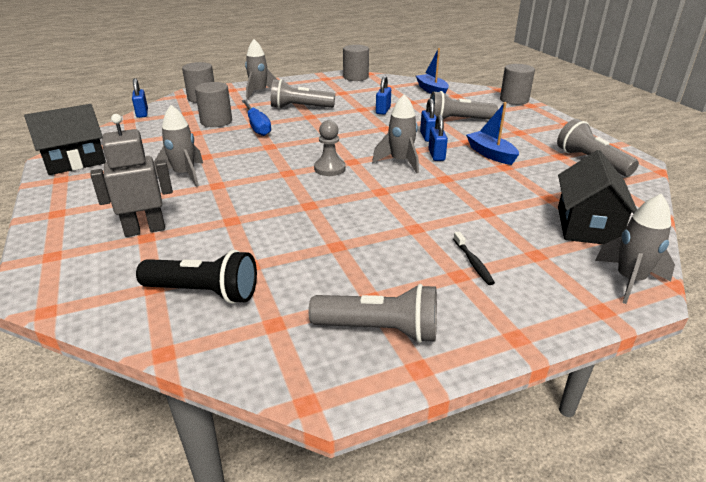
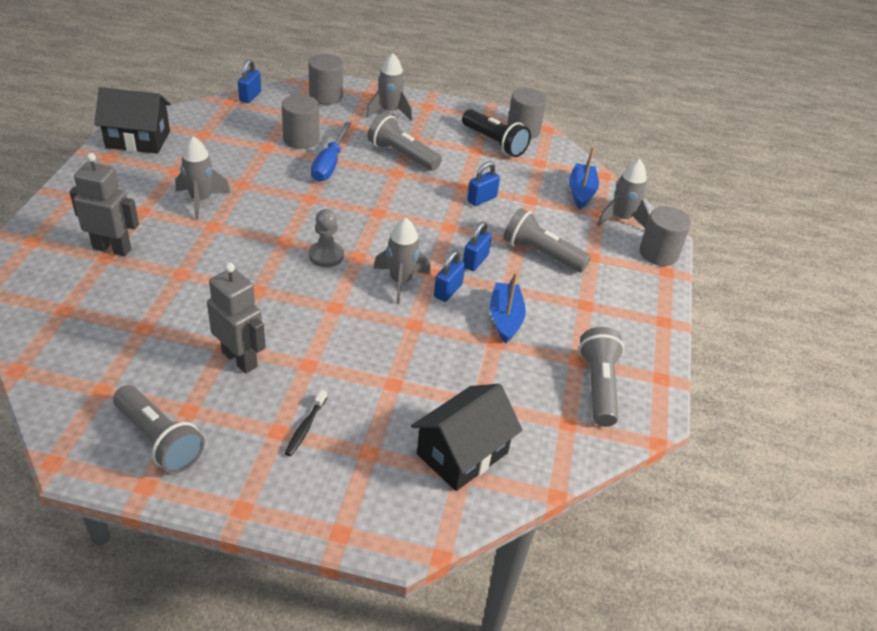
camera: 30 degrees right, 10 degrees up
(203, 292) = (88, 334): black flashlight -> black flashlight (494, 143)
(360, 248) = (240, 359): none -> grey robot
(629, 280) = (406, 525): grey rocket -> grey rocket (622, 219)

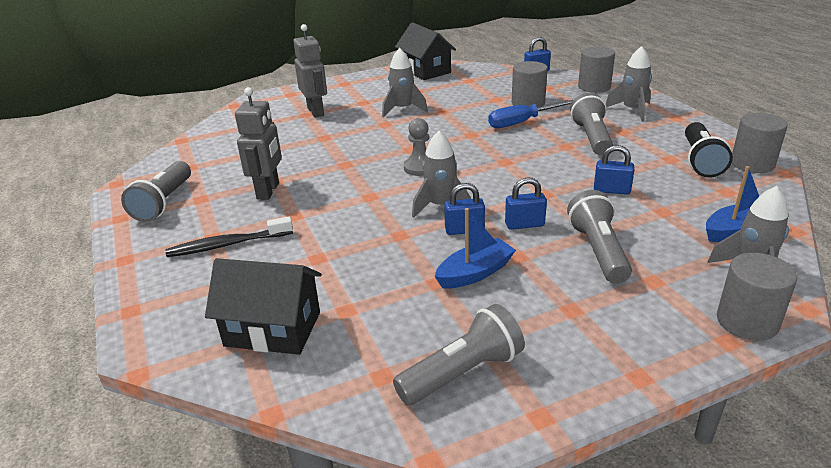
camera: 60 degrees right, 10 degrees down
(305, 427) = (227, 245): black toothbrush -> black toothbrush, size x1.66

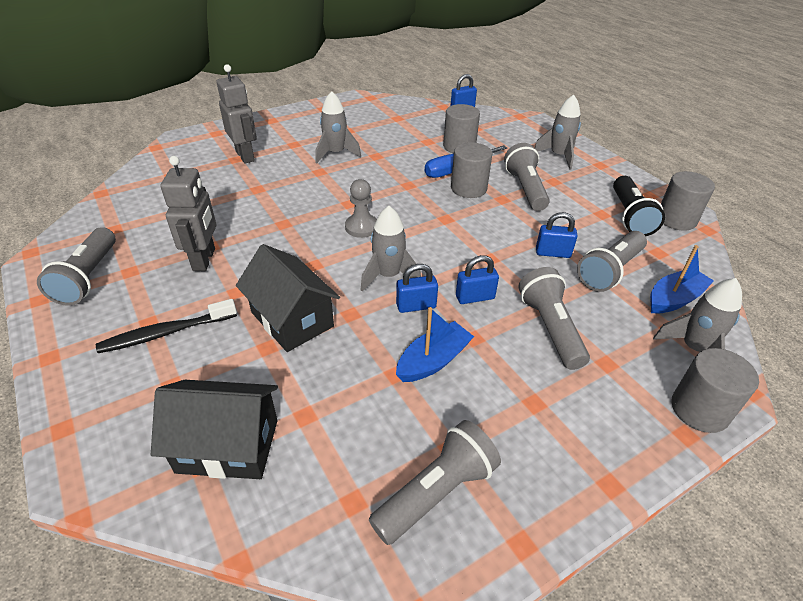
camera: 10 degrees left, 10 degrees up
(425, 71) = (353, 105): black house -> black house (292, 319)
(594, 87) = (519, 127): grey cylinder -> grey cylinder (468, 188)
(670, 206) = (610, 271): none -> grey flashlight

